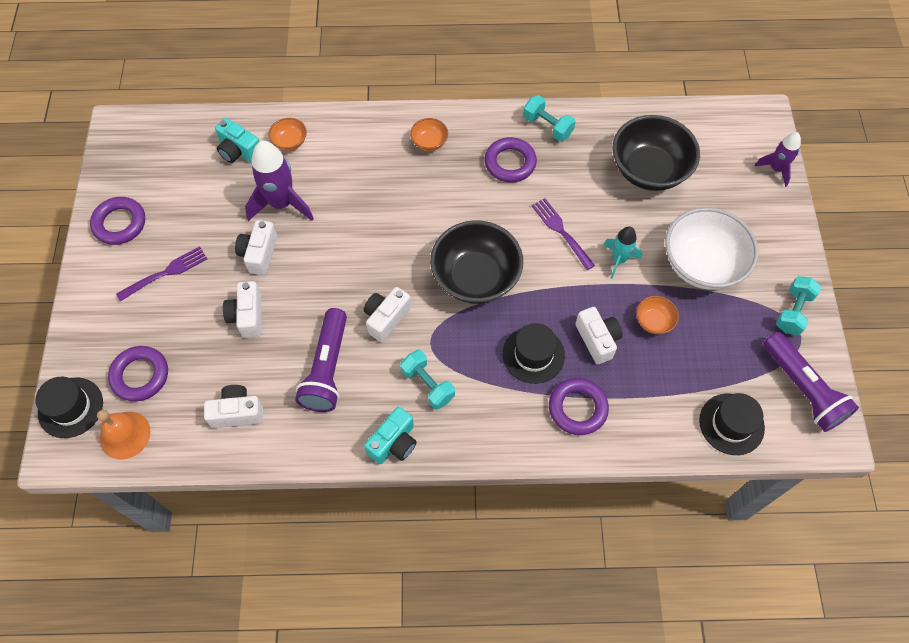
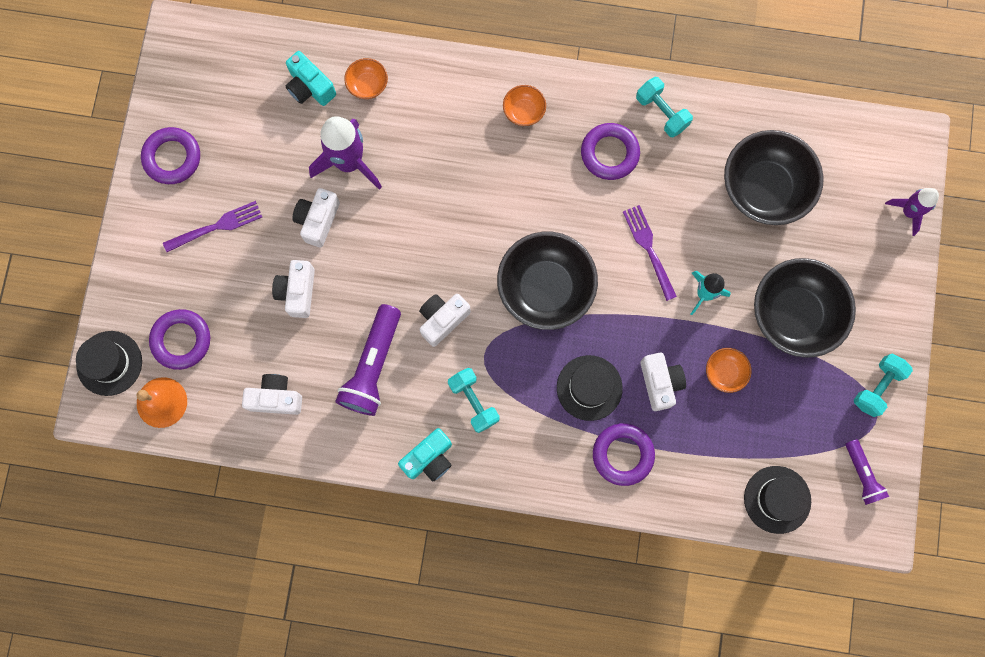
camera: 10 degrees right, 15 degrees up
(702, 264) = (793, 315): white bowl -> black bowl
(802, 388) = (862, 474): purple flashlight -> purple flashlight, size x0.58

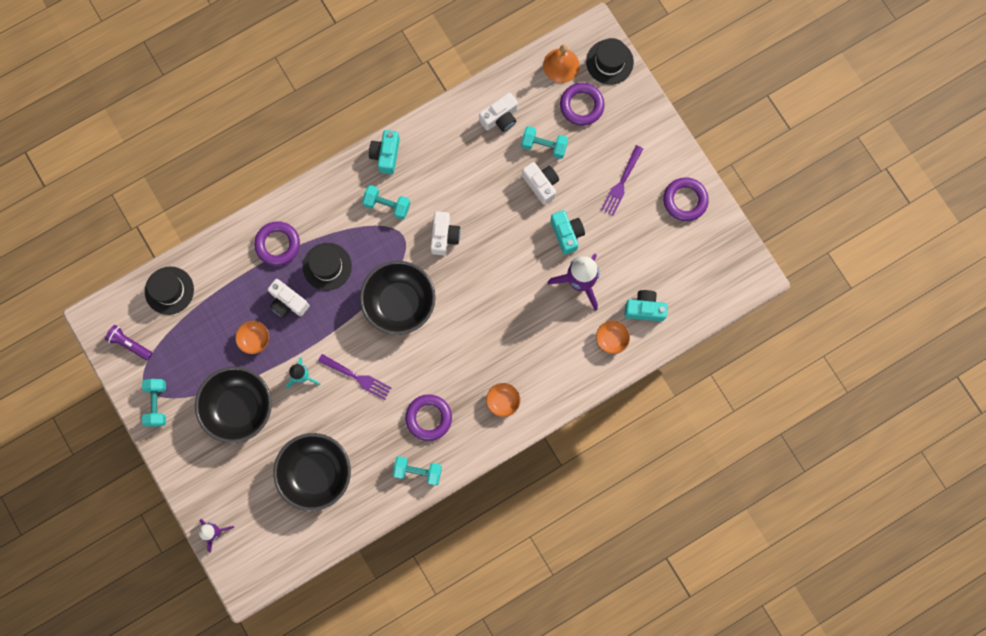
camera: 140 degrees right, 0 degrees up
(258, 330) = (544, 146): none -> turquoise dumbbell
(318, 220) = (567, 234): white camera -> turquoise camera
(373, 366) = (461, 179): purple flashlight -> none

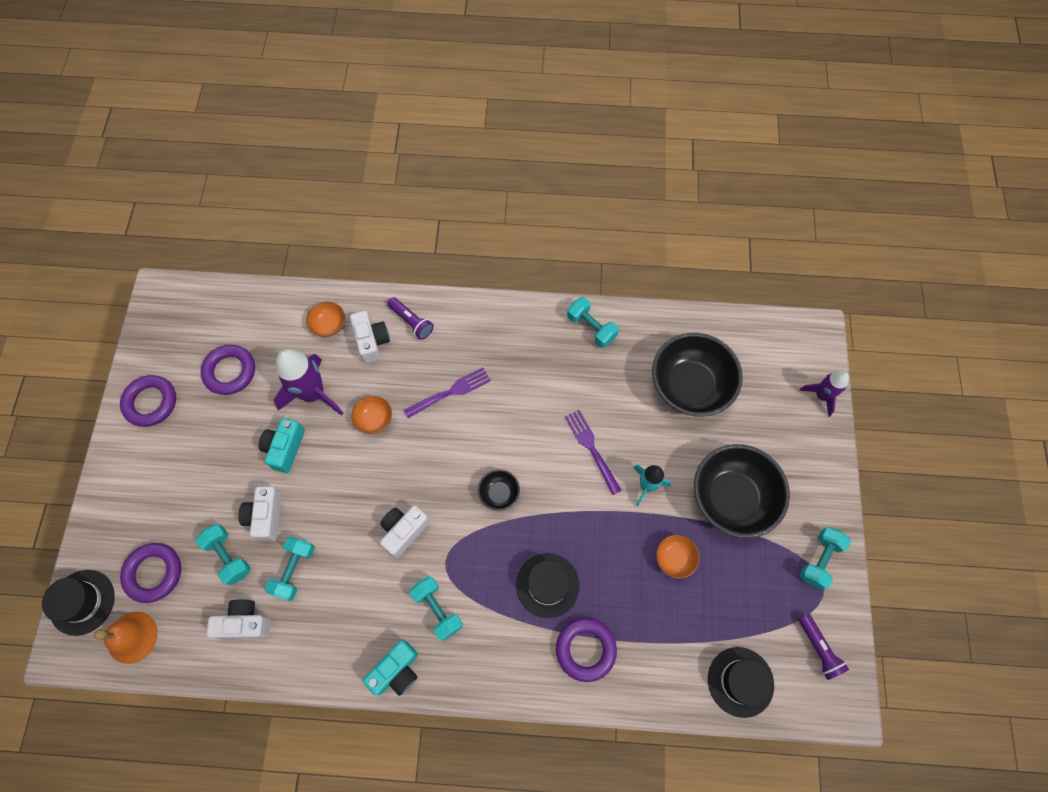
camera: 145 degrees left, 10 degrees down
(288, 302) = (614, 574): white camera -> white camera (372, 341)
(399, 303) = (499, 493): black bowl -> black bowl, size x0.45
(428, 418) = (548, 366): purple ring -> purple ring (230, 371)
(495, 166) = (294, 570): none -> turquoise dumbbell
(503, 401) = (469, 337): orange bowl -> orange bowl (374, 419)
(554, 383) = (411, 321): none -> purple flashlight
(621, 182) = (190, 462): purple fork -> purple fork (450, 392)
(644, 309) = (277, 331): turquoise camera -> none

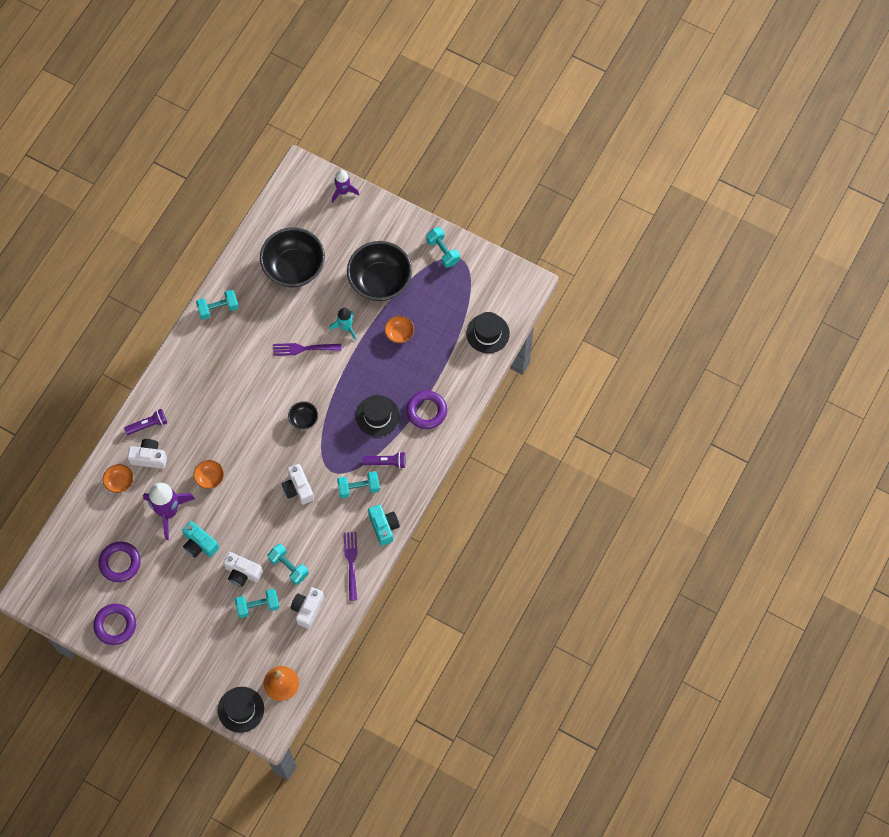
camera: 65 degrees left, 0 degrees up
(154, 573) = (244, 657): purple ring -> none
(450, 392) = (216, 421): purple fork -> purple fork (351, 563)
(818, 648) = (491, 280): purple flashlight -> purple flashlight (386, 462)

